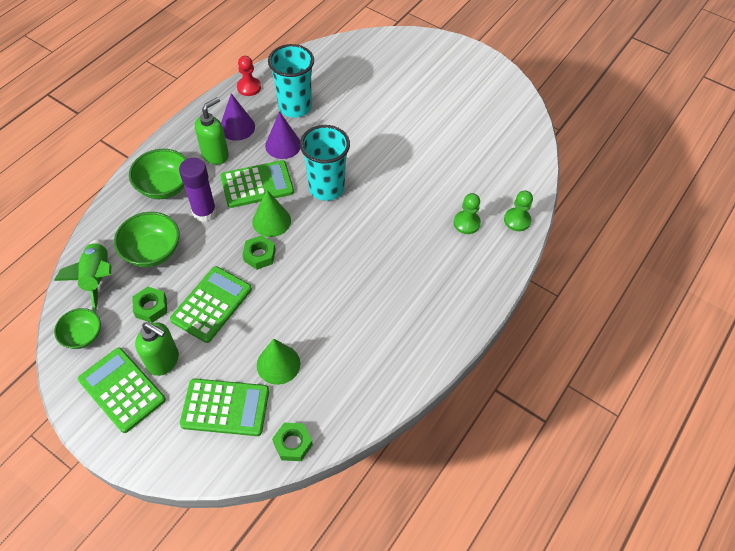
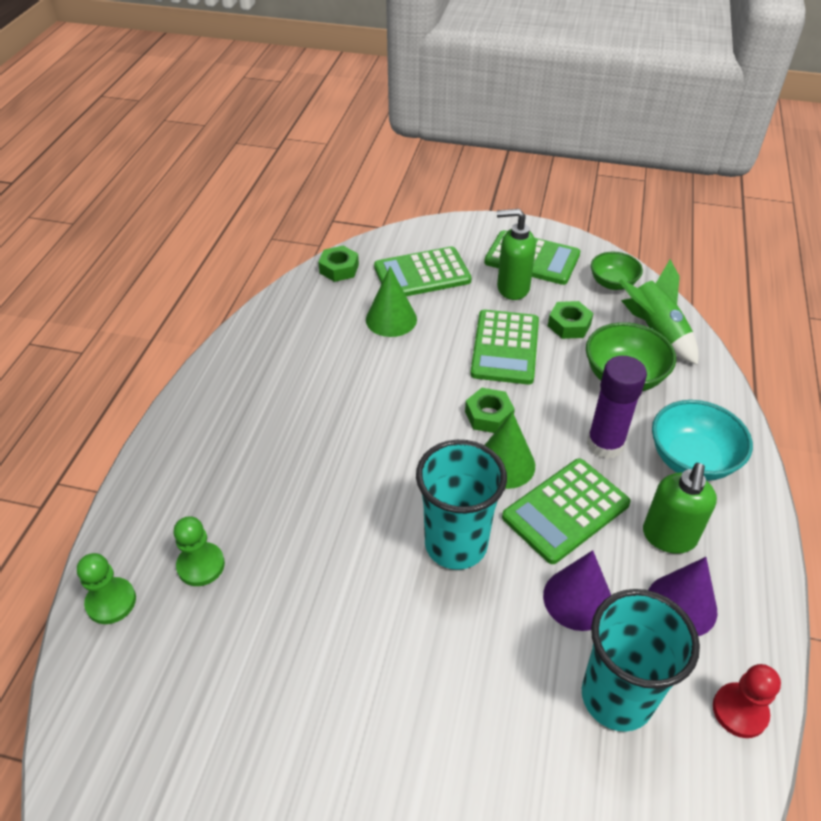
camera: 160 degrees right, 10 degrees down
(164, 186) = (692, 460): green bowl -> turquoise bowl

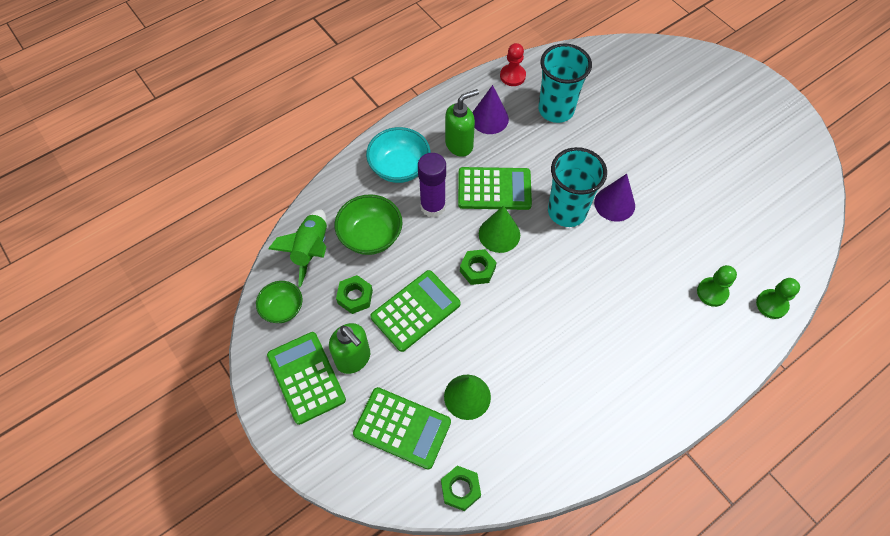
camera: 140 degrees left, 15 degrees up
(577, 599) = (532, 150): purple cone -> purple cone (614, 204)

